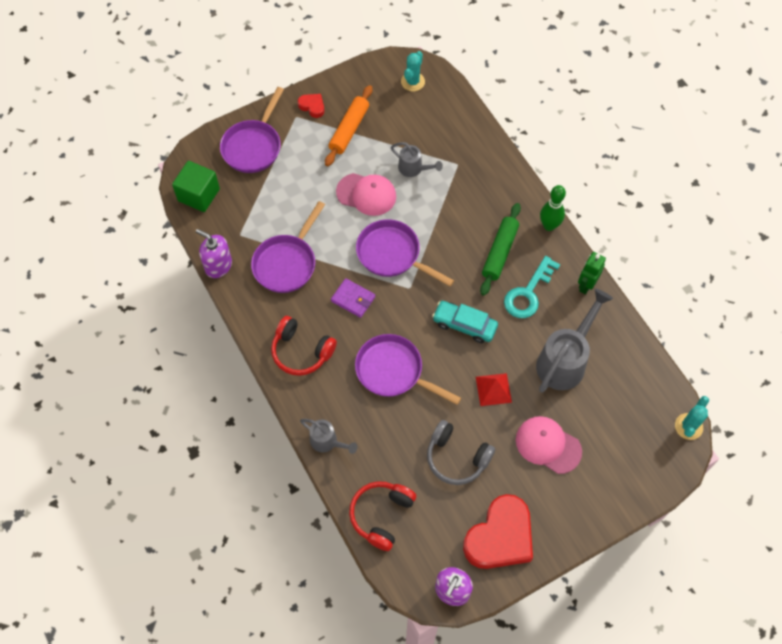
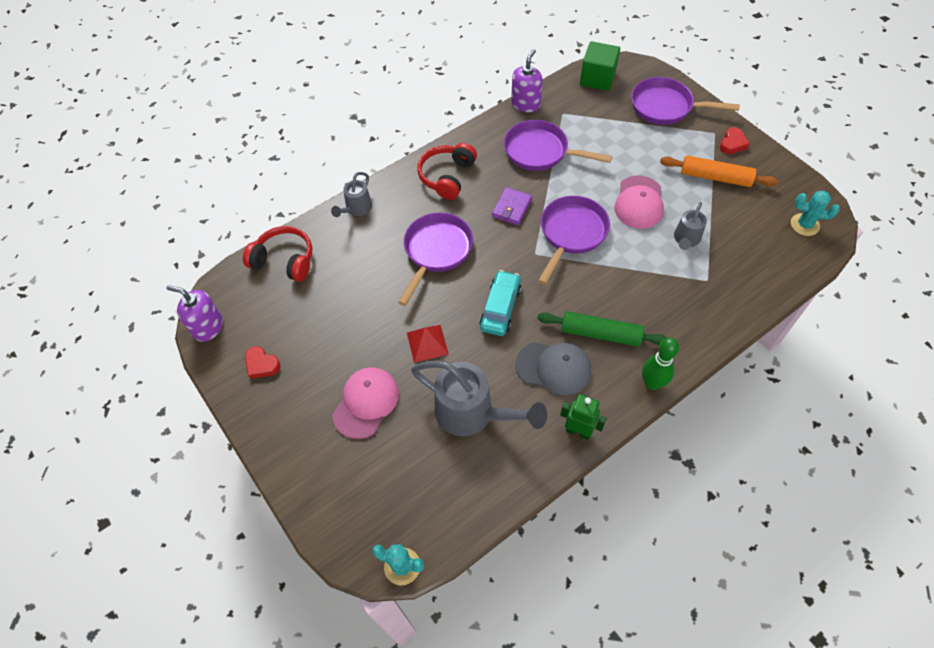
camera: 85 degrees right, 5 degrees down
(457, 457) = (346, 317): grey headphones -> none
(500, 537) = (262, 364): red heart -> red heart, size x0.45
(528, 293) = (554, 368): turquoise key -> grey cap

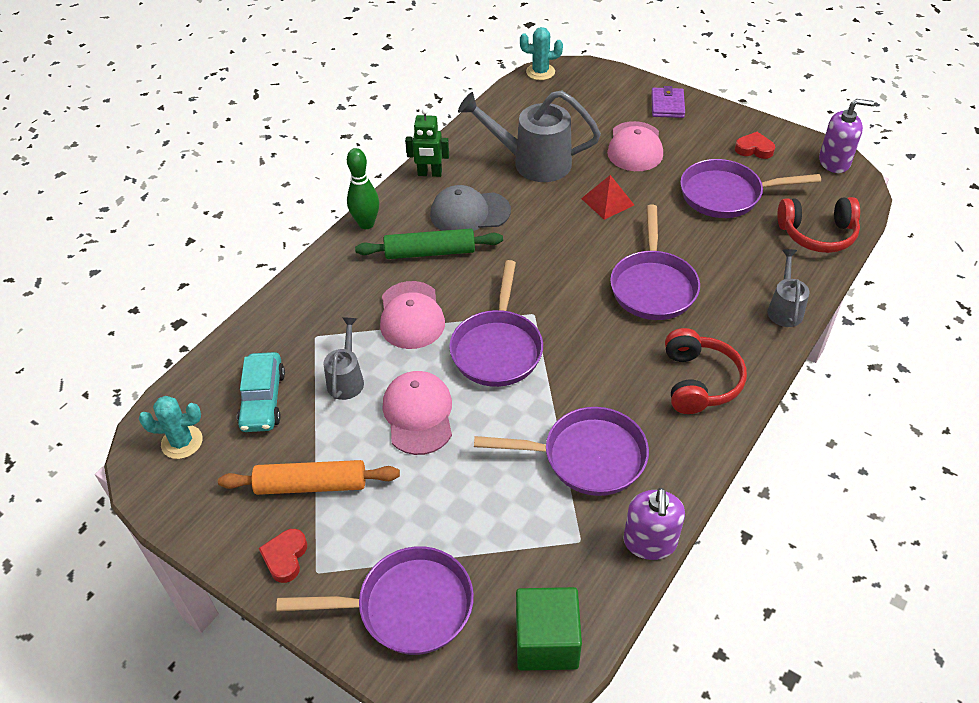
camera: 160 degrees right, 10 degrees down
(324, 319) = (726, 195): none -> purple pan
(500, 308) = (548, 249): turquoise car -> turquoise car (263, 400)
(511, 208) = (588, 361): purple wallet -> purple wallet (667, 105)
(629, 277) = (411, 315): none -> pink cap

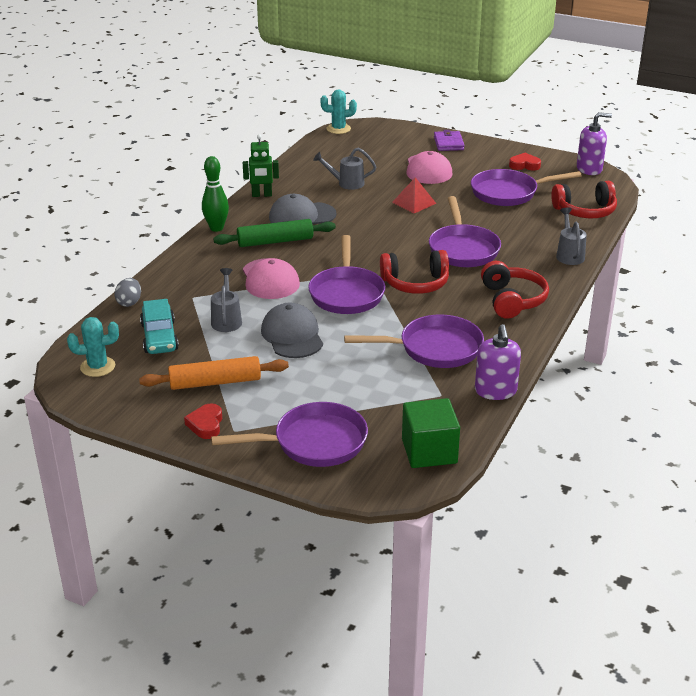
camera: 10 degrees left, 15 degrees down
(241, 338) = (129, 302): none -> grey egg
(418, 414) = (292, 335): pink cap -> grey cap
(533, 163) = (347, 183): grey watering can -> grey watering can, size x0.54
(584, 340) = (415, 283): none -> red headphones

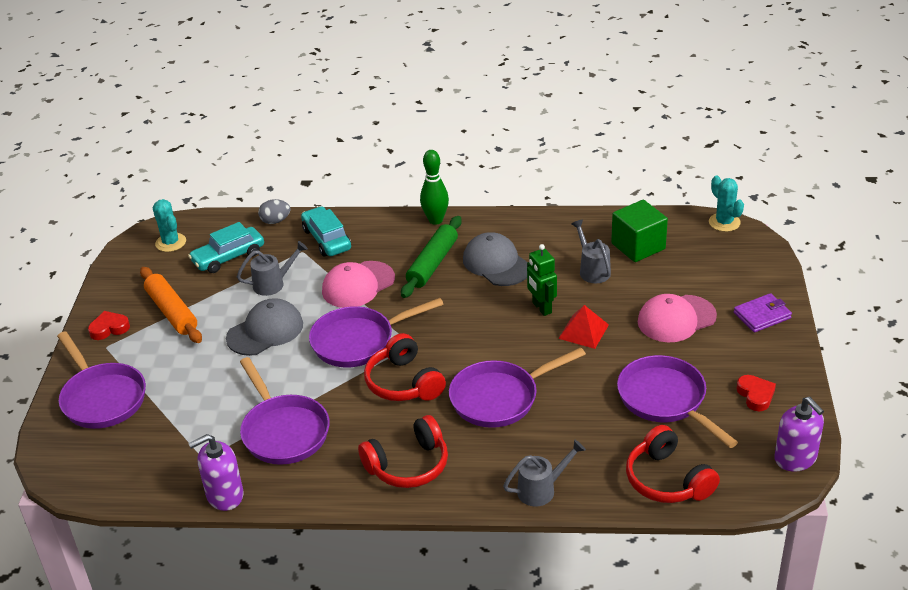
camera: 70 degrees right, 5 degrees up
(188, 282) = (327, 239): none -> turquoise car
(262, 195) = (523, 223): green robot -> green robot (541, 308)
(275, 241) = (433, 264): green rolling pin -> green rolling pin turned 60 degrees clockwise
(429, 451) = (110, 474): green cube -> green cube (638, 246)

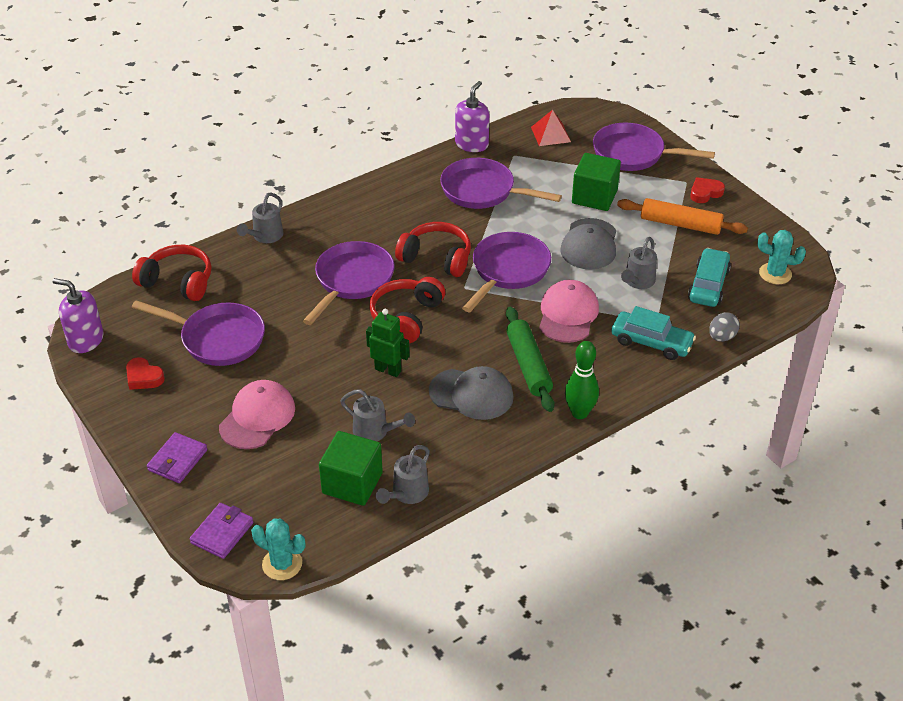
camera: 140 degrees right, 5 degrees up
(109, 328) = (705, 193): red heart -> red heart turned 150 degrees counterclockwise
(198, 372) = (594, 197): none -> green cube
(408, 465) = (372, 210): red headphones -> red headphones (406, 317)
(583, 331) = (332, 366): red pyramid -> red pyramid (550, 134)
(605, 225) = (407, 494): none -> grey watering can
(755, 255) = (222, 533): none -> purple wallet

